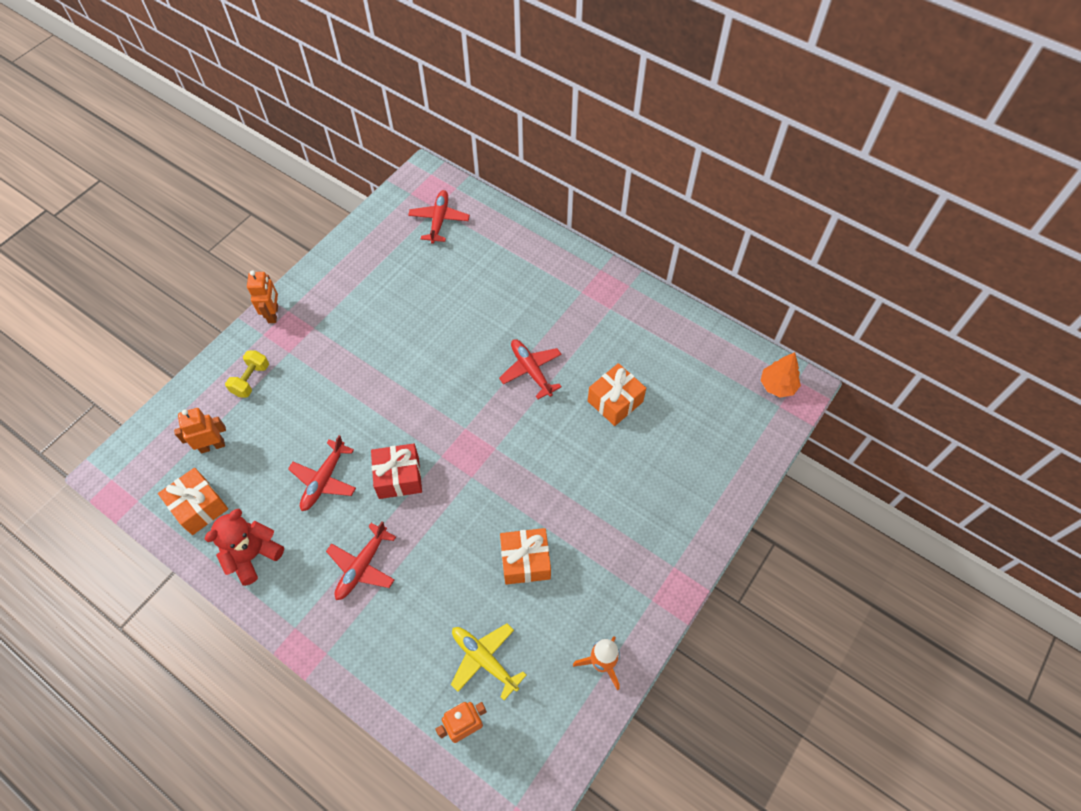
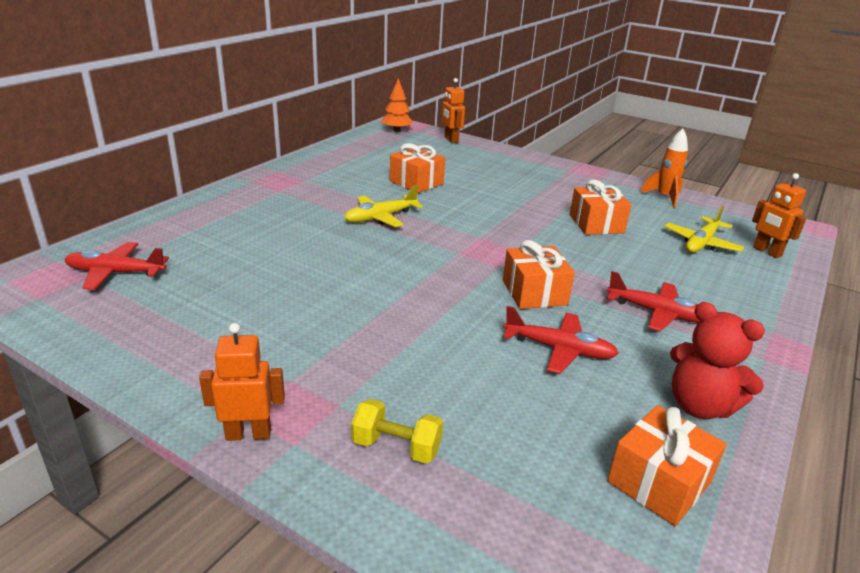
camera: 95 degrees left, 30 degrees down
(212, 446) = (540, 482): orange robot -> orange robot (451, 140)
(399, 477) = (534, 293): red gift -> orange gift
(531, 371) = (381, 217): red plane -> yellow plane

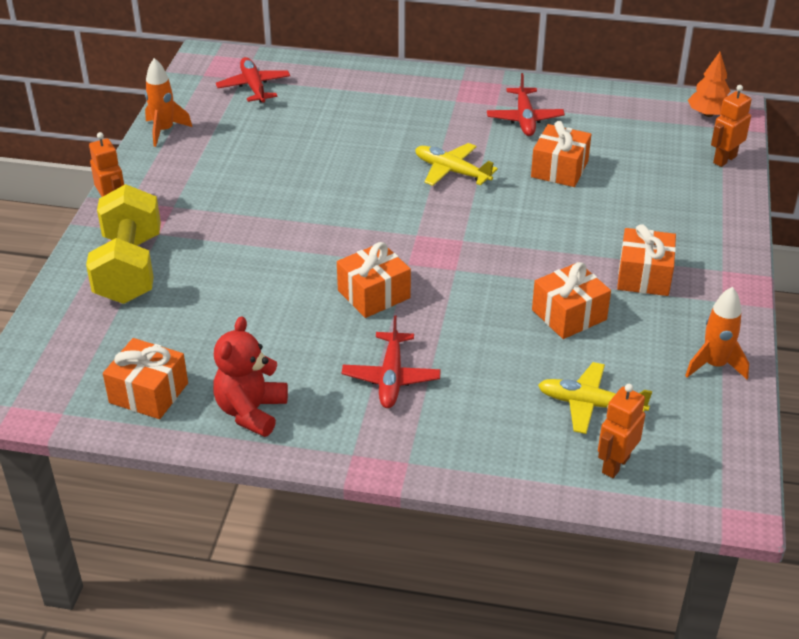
camera: 70 degrees right, 10 degrees up
(119, 352) = (164, 131): none -> orange rocket
(396, 447) = (129, 269): yellow dumbbell -> yellow dumbbell, size x2.01
(558, 349) = (287, 323): red plane -> red plane (524, 119)
(562, 191) = (644, 276): none -> orange gift

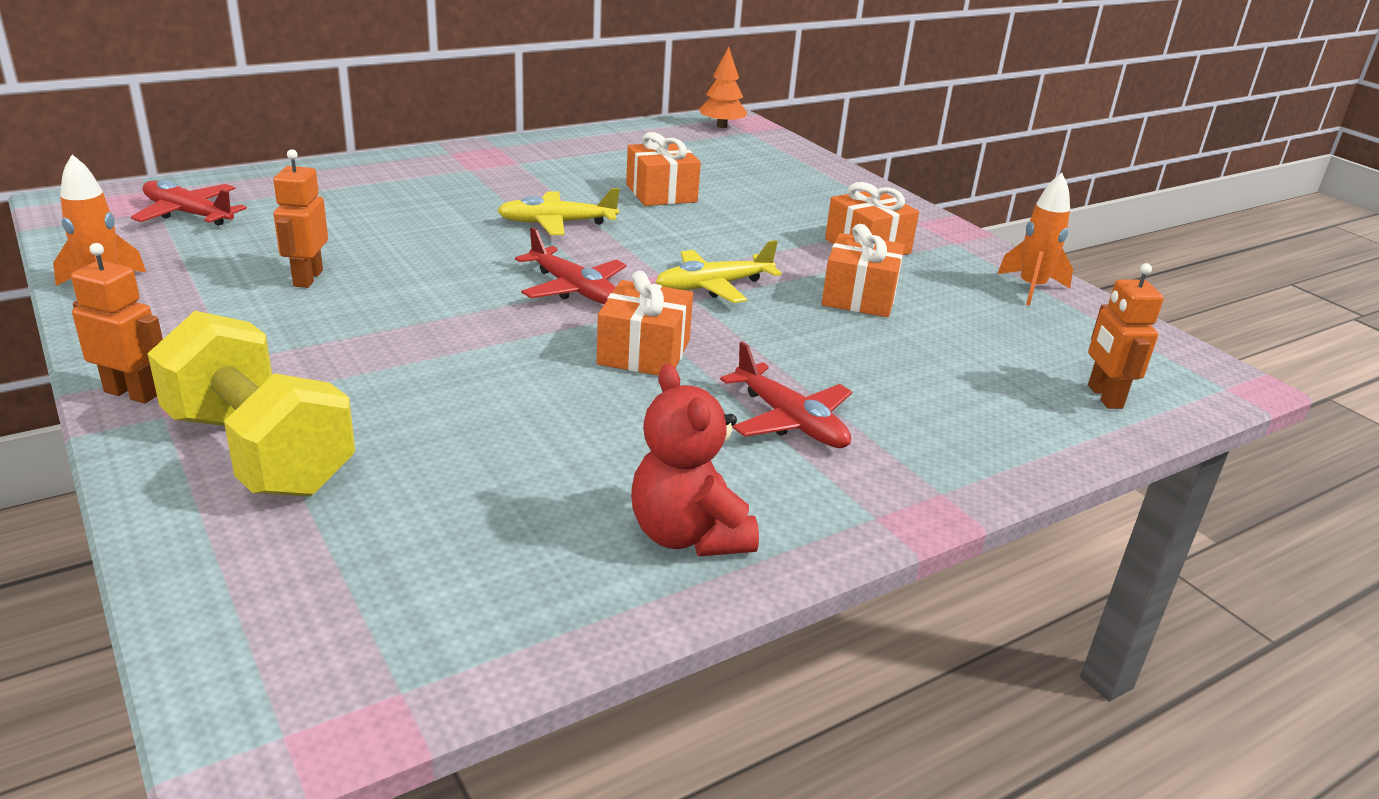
camera: 45 degrees left, 10 degrees down
(148, 393) = (511, 587): orange gift -> none
(524, 119) = (565, 166): red plane -> red plane (573, 289)
(591, 405) = (1001, 358): yellow plane -> yellow plane (714, 286)
(724, 159) = (786, 151): orange robot -> orange robot (307, 278)

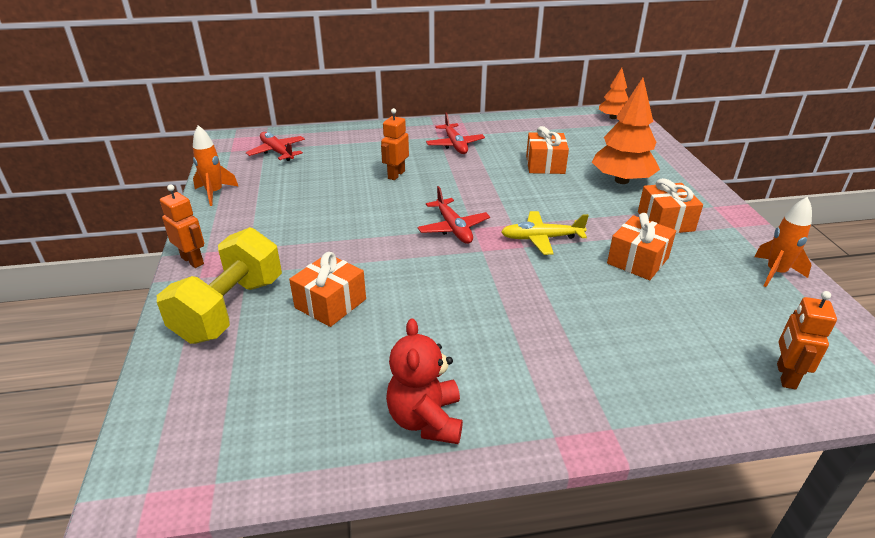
camera: 25 degrees right, 5 degrees up
(259, 452) = (230, 309): yellow dumbbell -> yellow dumbbell turned 45 degrees clockwise
(307, 278) = (313, 200): orange robot -> orange robot (396, 175)
(557, 223) = (469, 180): yellow plane -> none
(644, 352) = (471, 280): orange gift -> orange gift (330, 303)
(781, 203) = (622, 180): none -> orange tree
(789, 420) = (536, 348): red plane -> red plane (455, 145)

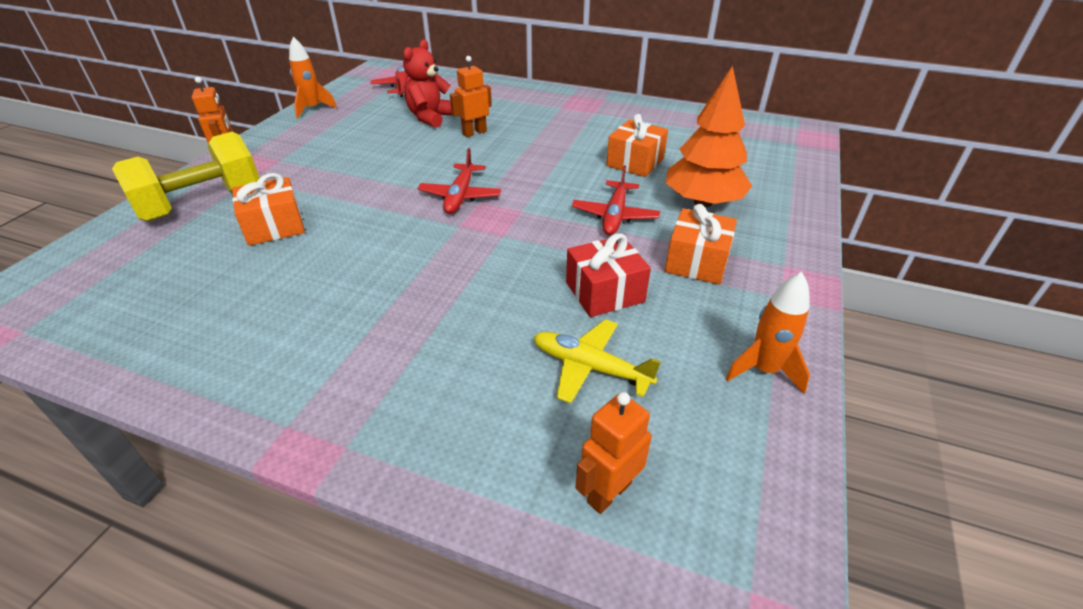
camera: 30 degrees right, 5 degrees up
(426, 420) = (210, 356): red teddy bear -> red teddy bear (431, 117)
(455, 145) = (566, 119): red plane -> red plane (615, 215)
(541, 238) = (532, 233): yellow plane -> yellow plane (591, 367)
(612, 117) = (784, 133): orange tree -> none
(637, 261) = (604, 292): orange gift -> red gift

